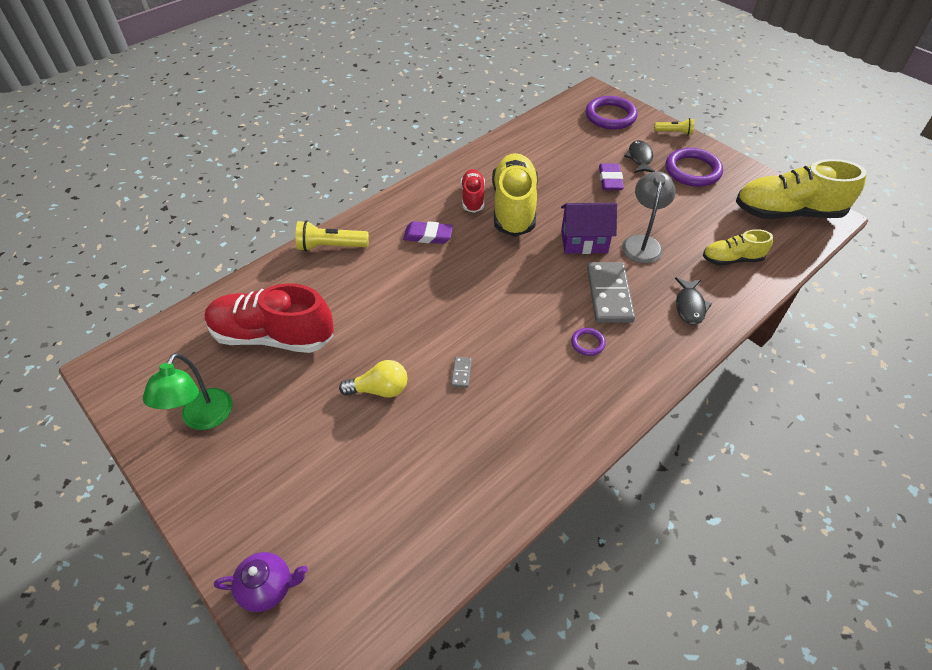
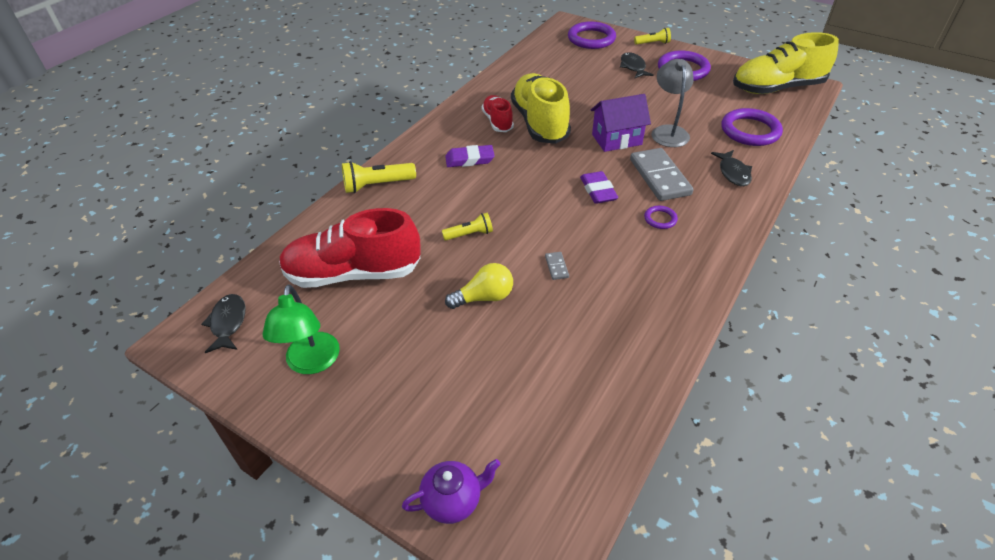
camera: 15 degrees left, 5 degrees down
(149, 361) = (228, 323): none -> black fish
(394, 318) = (470, 234): none -> yellow flashlight
(610, 180) = (615, 87): purple eraser -> purple eraser (598, 190)
(732, 259) = (750, 131): yellow shoe -> purple ring

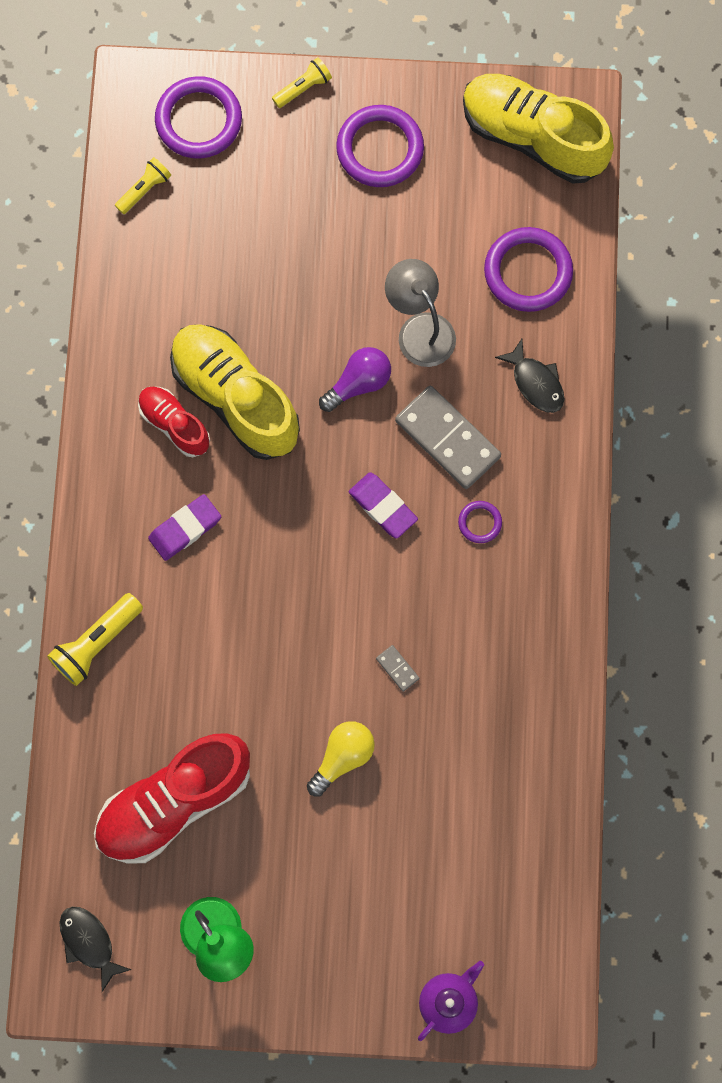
camera: 30 degrees left, 30 degrees up
(470, 234) = (269, 669): yellow flashlight -> yellow flashlight (144, 189)
(616, 139) = (358, 383): purple house -> purple light bulb
(633, 67) = (302, 178): black fish -> none
(777, 88) = (533, 137): yellow shoe -> yellow shoe turned 75 degrees clockwise

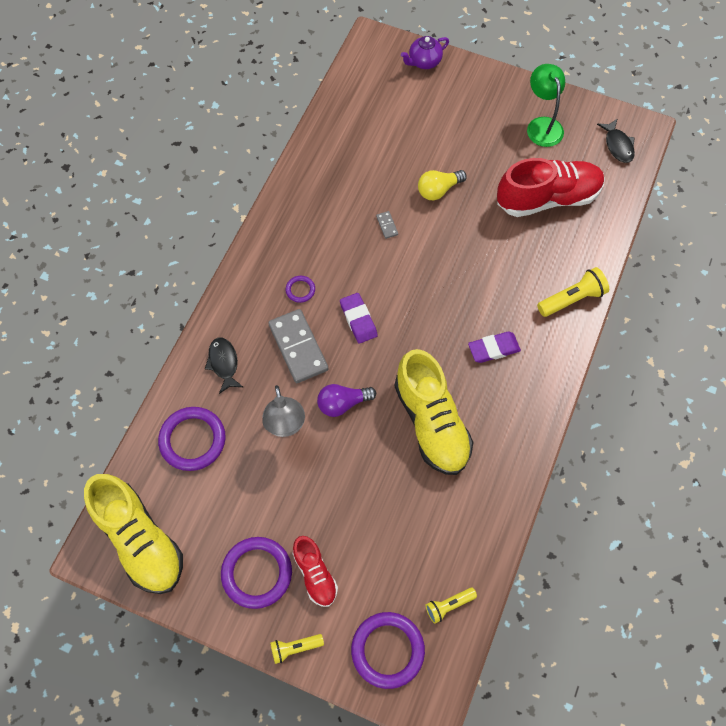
camera: 160 degrees left, 10 degrees down
(174, 425) = (480, 419): red shoe -> red shoe (315, 574)

